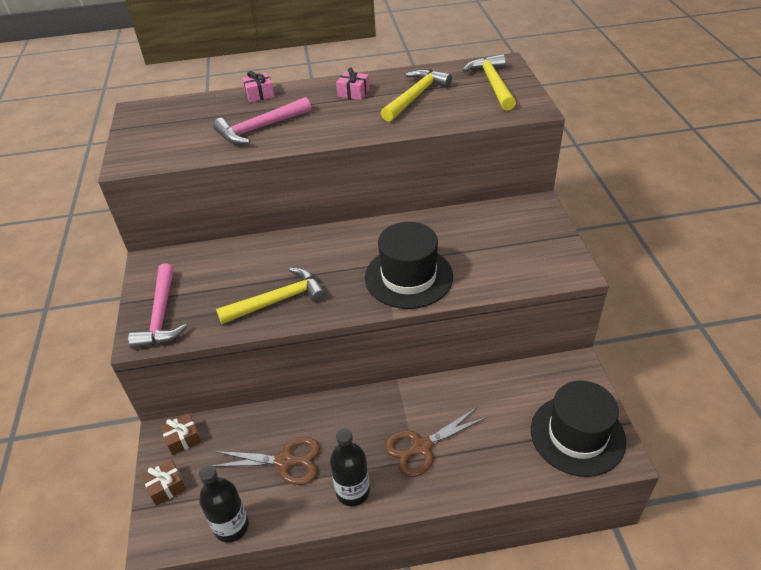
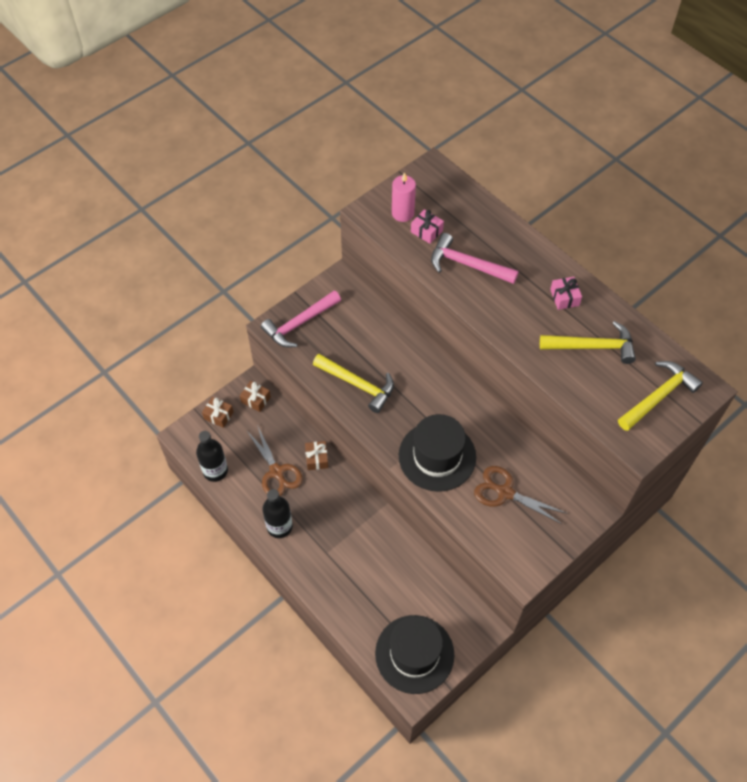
camera: 55 degrees right, 15 degrees up
(158, 144) = (402, 213): none -> pink candle
(259, 94) = (512, 233): pink gift -> pink gift (426, 231)
(301, 415) = (317, 458): none -> brown gift
(422, 447) = (339, 551): brown scissors -> brown scissors (505, 492)

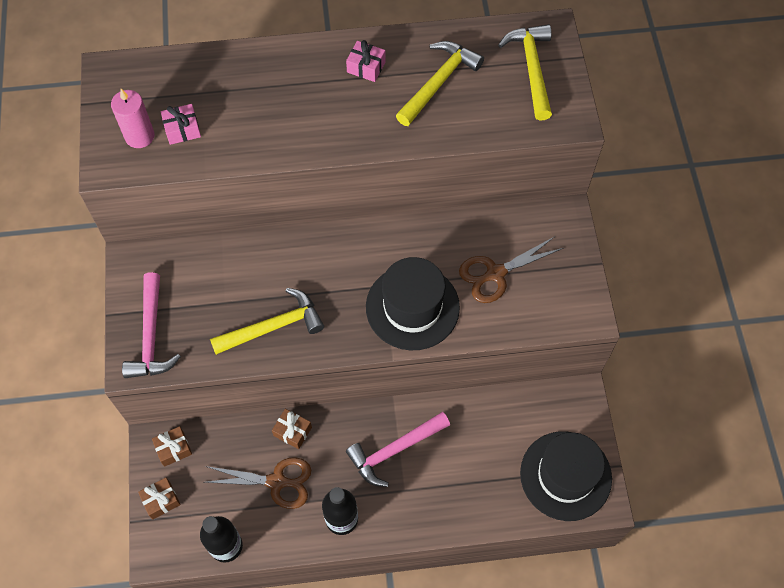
camera: 55 degrees left, 5 degrees up
(467, 264) = (255, 121): pink hammer -> pink hammer (394, 450)

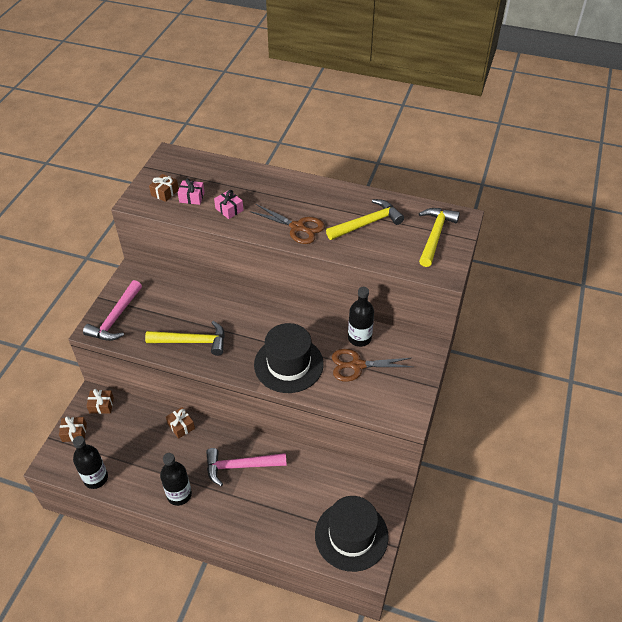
camera: 25 degrees right, 15 degrees down
(139, 136) = (165, 192): pink candle -> brown gift
(276, 482) = (152, 452): brown scissors -> brown scissors (297, 227)
(366, 67) = (325, 200): pink gift -> pink gift (229, 209)
(479, 235) = (359, 338): none -> black bottle

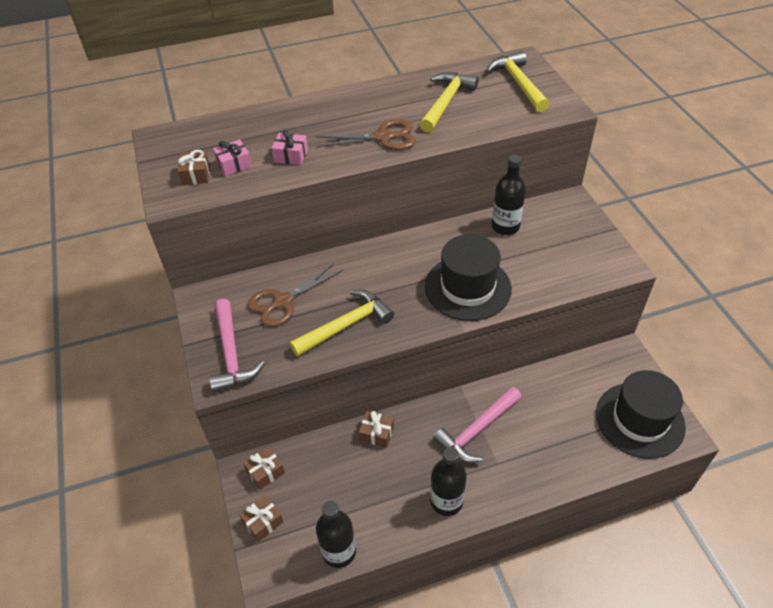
camera: 35 degrees left, 0 degrees up
(357, 365) = (530, 250): brown scissors -> brown scissors (283, 301)

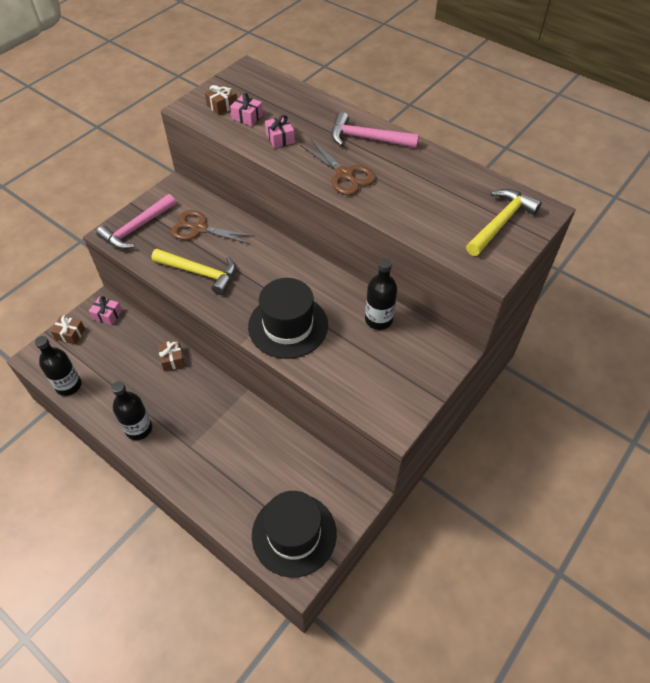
camera: 55 degrees right, 5 degrees up
(265, 472) = (107, 315): brown gift -> pink gift
(446, 102) = (426, 189): yellow hammer -> none
(476, 430) = (211, 419): pink hammer -> pink hammer (367, 138)

